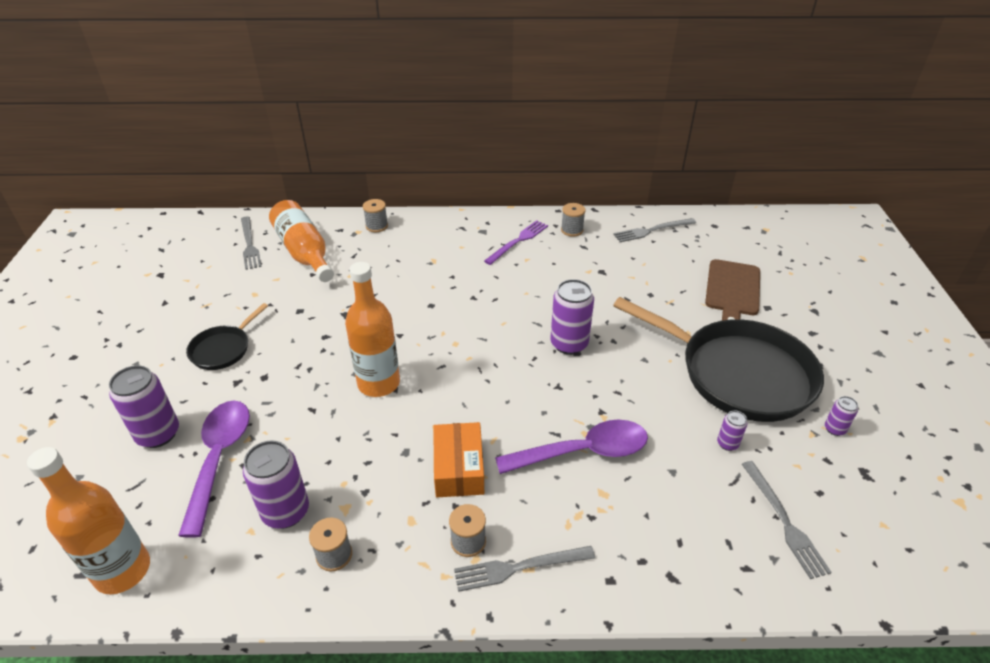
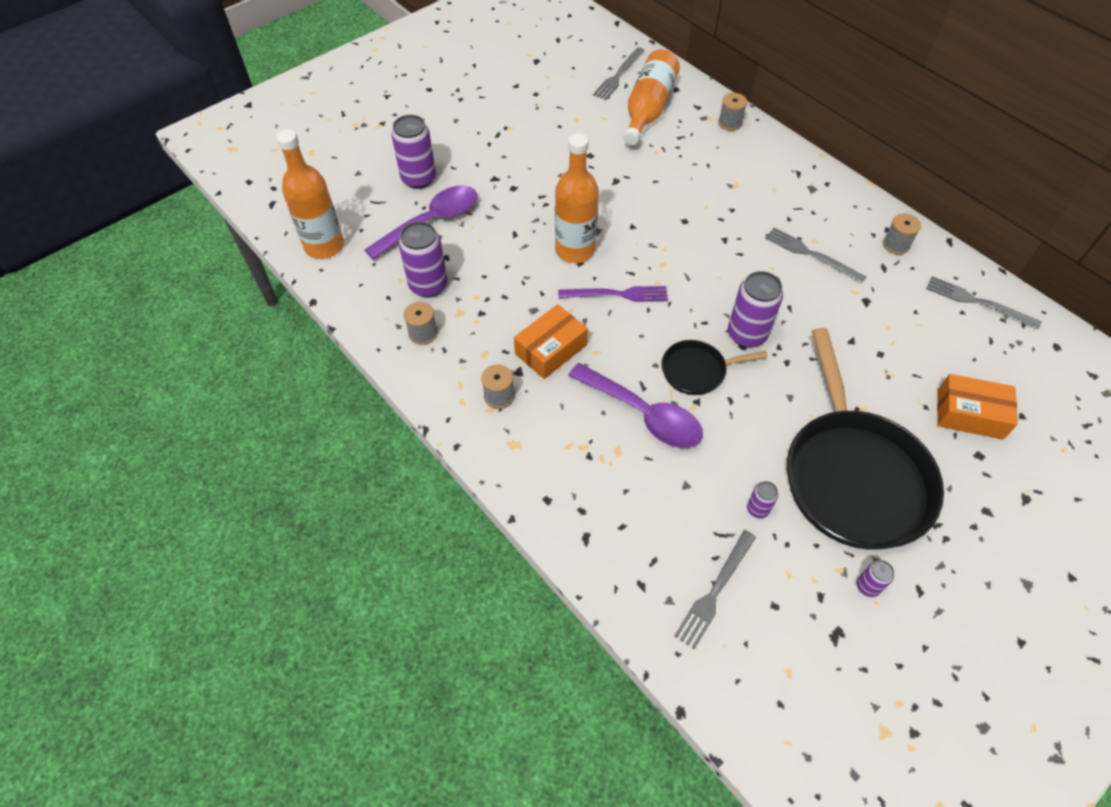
camera: 50 degrees right, 15 degrees up
(223, 349) = (512, 148): black pan -> black pan (697, 370)
(518, 241) = (830, 219): purple fork -> purple fork (617, 294)
(519, 568) = (506, 439): grey fork -> grey fork (811, 254)
(733, 290) = (969, 414): brown cutting board -> orange box

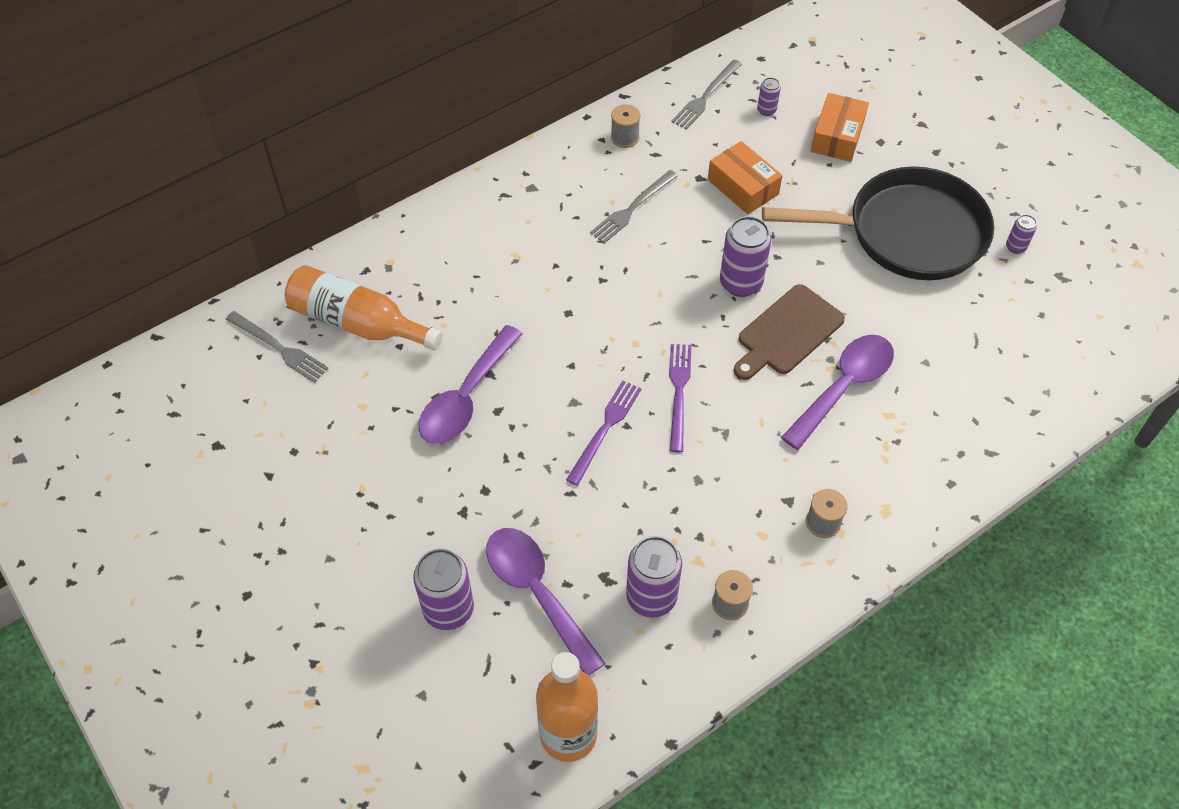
camera: 85 degrees left, 0 degrees up
(551, 349) = (757, 466): orange box -> orange box (743, 187)
(575, 250) = (605, 429): orange bottle -> purple fork
(592, 170) = (466, 397): none -> purple spoon
(697, 370) = (787, 333): black pan -> brown cutting board
(715, 591) = (1033, 356): grey fork -> none
(730, 123) = (404, 243): grey spool -> none
(757, 509) = (947, 310): purple can -> purple can (766, 110)

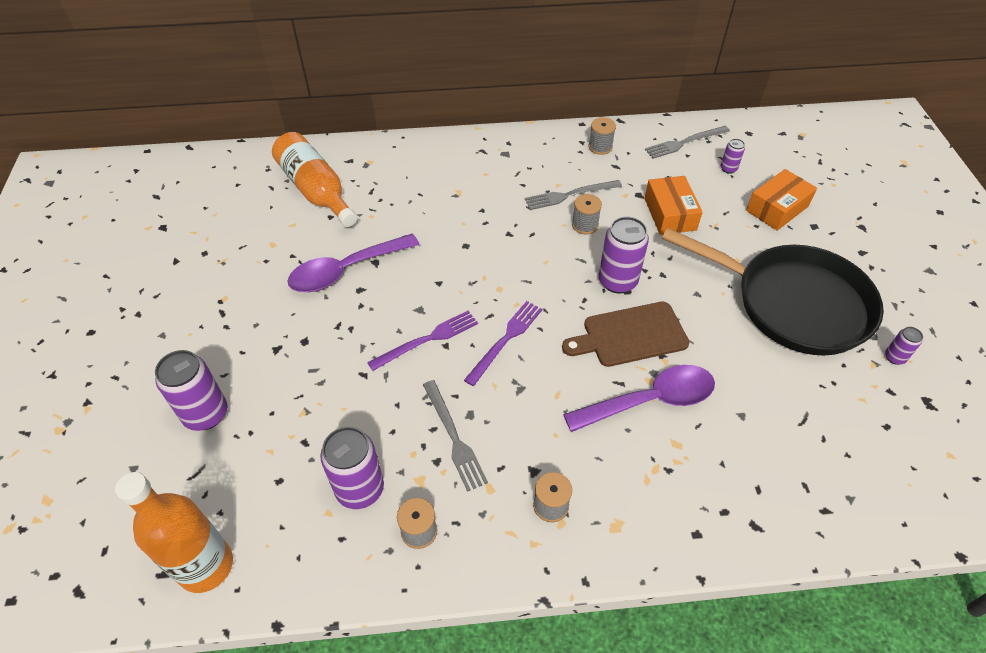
camera: 30 degrees right, 5 degrees down
(279, 348) = (253, 185): grey fork -> grey fork (454, 437)
(537, 592) = (277, 437): purple spoon -> none
(670, 236) = (585, 225): none -> grey spool

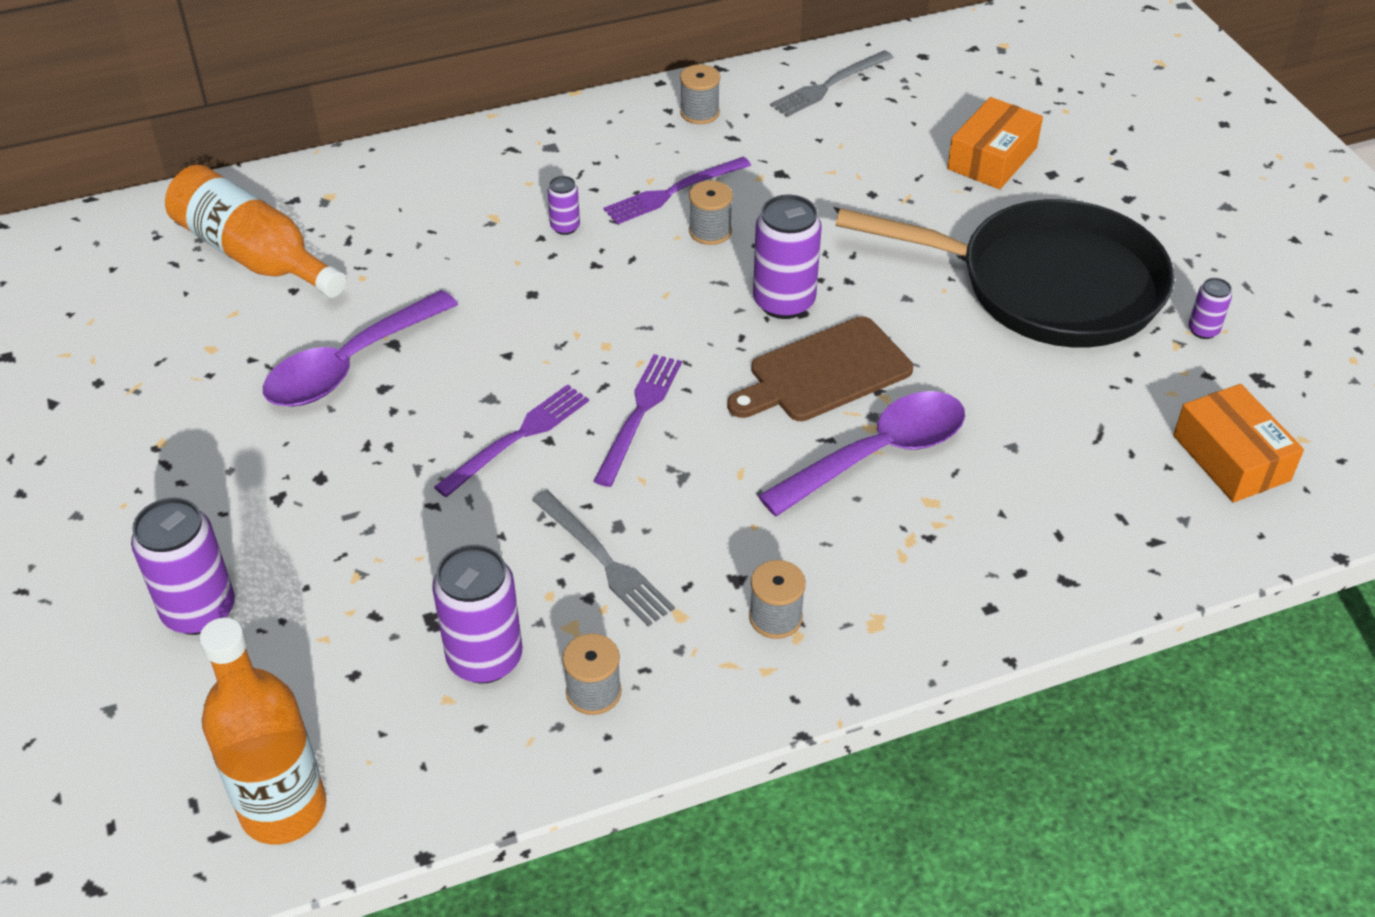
camera: 15 degrees left, 5 degrees down
(569, 195) = (673, 192): grey fork -> purple fork
(669, 214) = (835, 193): orange box -> orange box (1231, 458)
(728, 169) = (905, 113): purple can -> purple can (565, 227)

